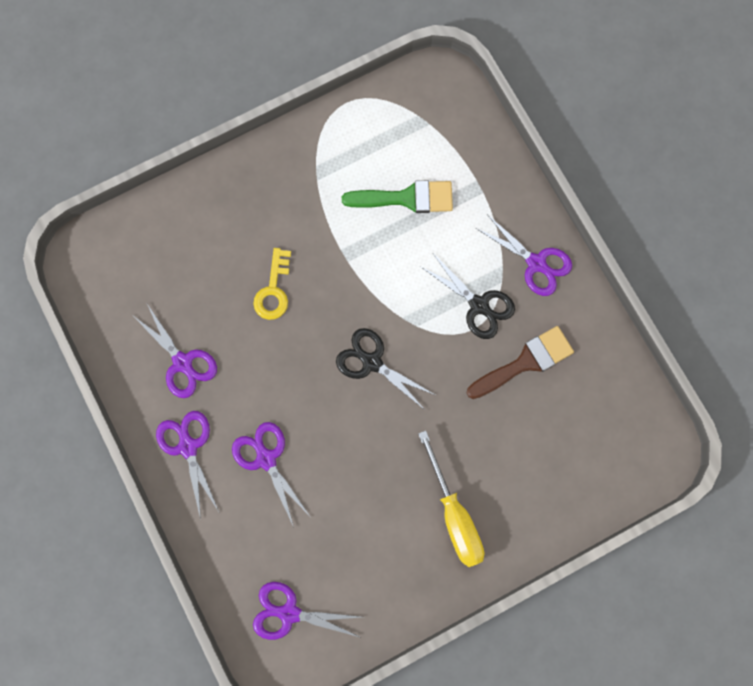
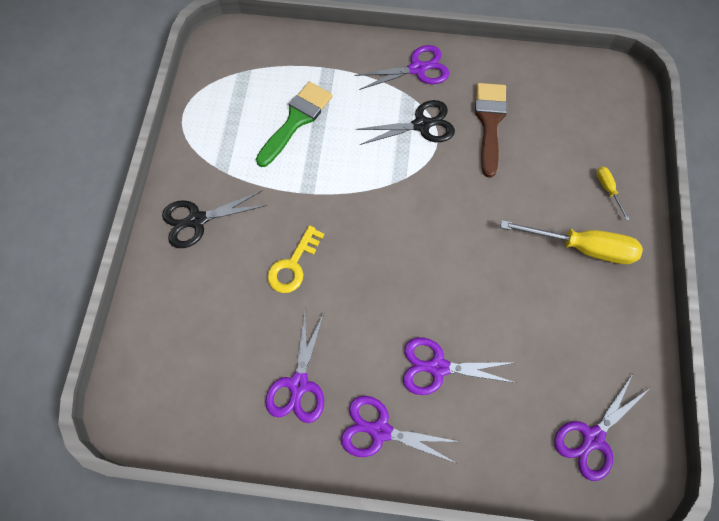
camera: 55 degrees left, 10 degrees down
(182, 362) = (298, 384): purple scissors -> purple scissors turned 105 degrees clockwise
(273, 290) = (293, 265): yellow key -> yellow key turned 75 degrees clockwise
(372, 362) = (412, 228): black scissors -> black scissors (197, 220)
(529, 505) = (608, 189): none -> yellow screwdriver

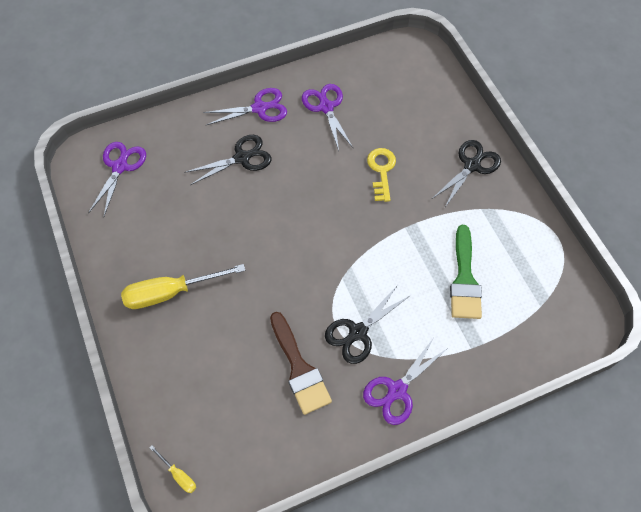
camera: 150 degrees right, 5 degrees down
(438, 367) = (242, 158): purple scissors -> black scissors
(608, 189) = (166, 356): yellow screwdriver -> yellow screwdriver (178, 474)

